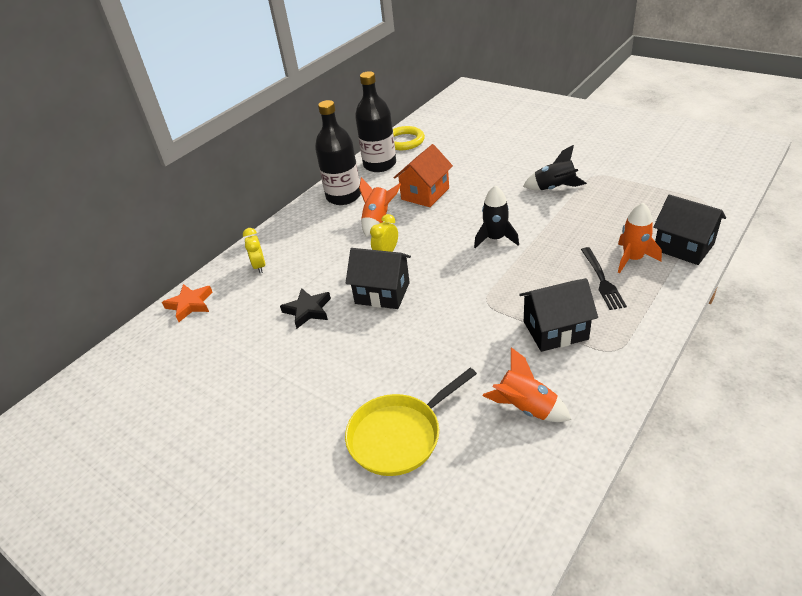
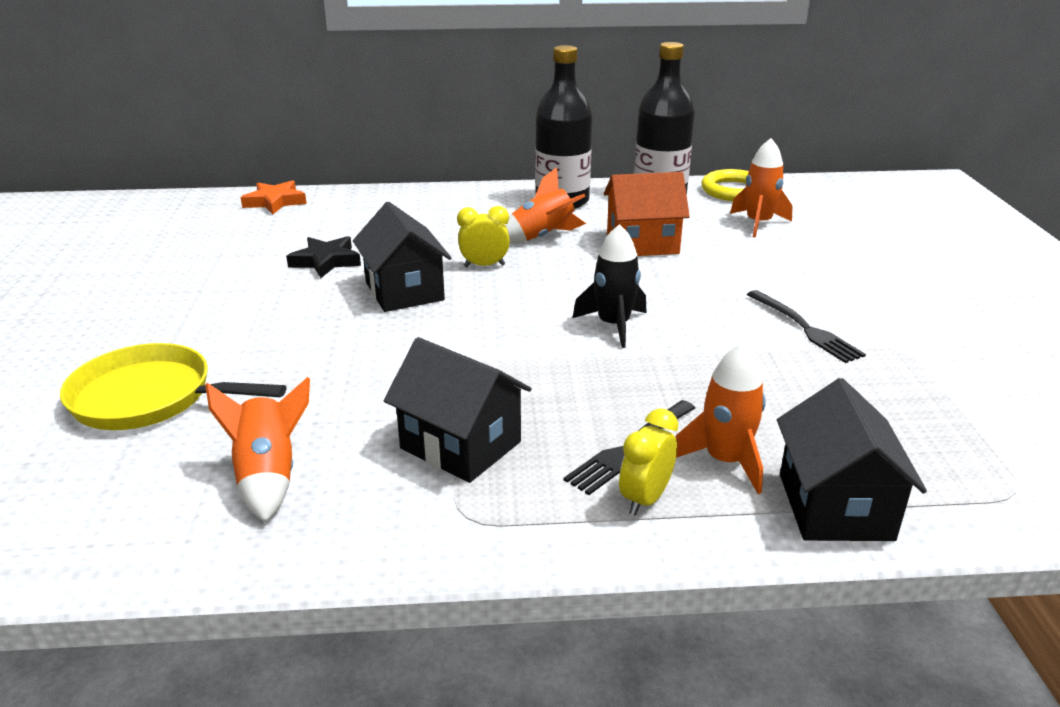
camera: 45 degrees right, 10 degrees down
(259, 266) = (374, 208): yellow clock -> yellow clock (645, 499)
(446, 152) = (758, 223): none -> orange rocket
(554, 188) = (806, 328): black rocket -> black fork

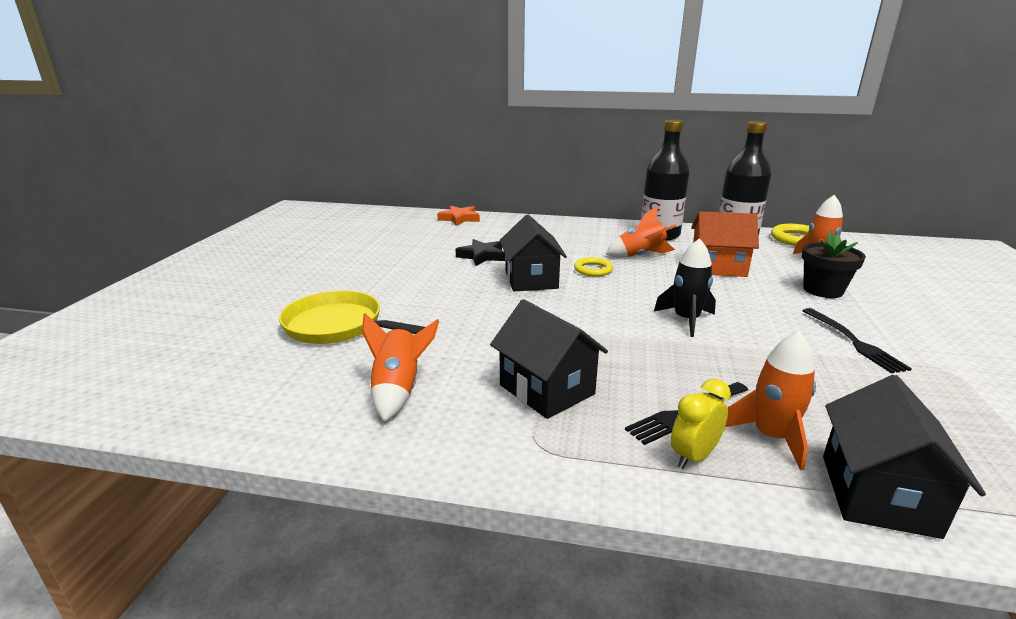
camera: 15 degrees right, 5 degrees down
(484, 266) = (593, 270): yellow clock -> yellow ring
(768, 262) = (823, 290): none -> black flower pot

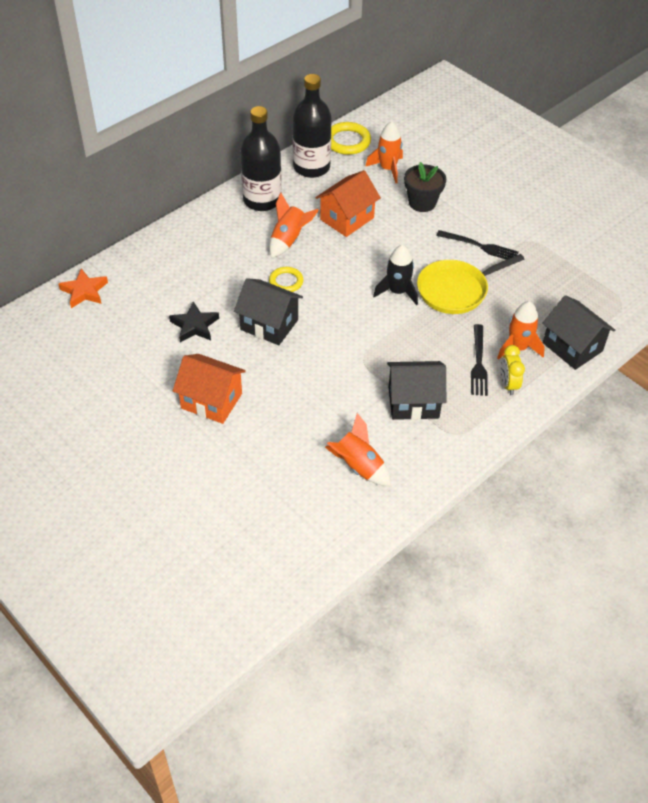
camera: 55 degrees left, 25 degrees up
(338, 326) = (244, 464): yellow pan -> yellow pan (456, 290)
(405, 287) = (211, 401): none -> orange house

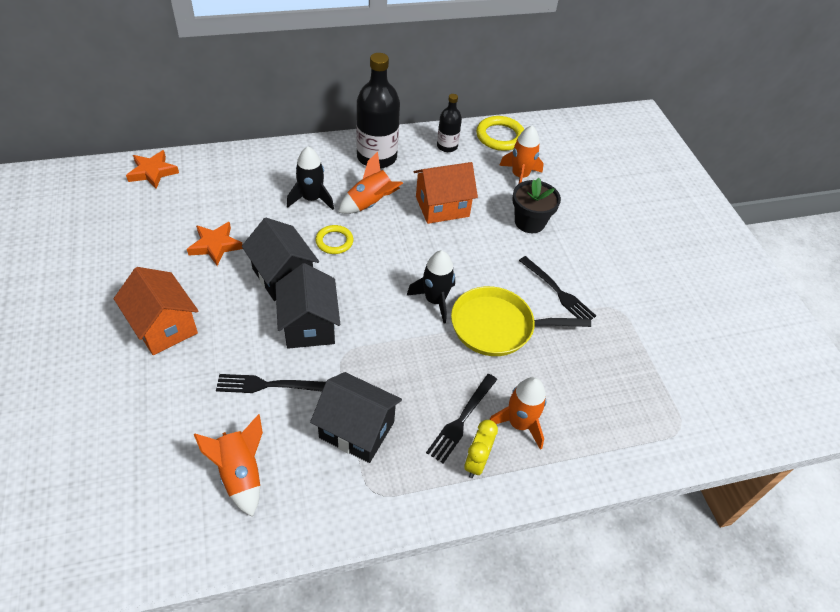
camera: 25 degrees right, 0 degrees up
(194, 325) = (215, 245): black star -> orange star
(238, 256) = (311, 199): none -> black rocket
(311, 167) = (447, 146): black bottle -> black bottle, size x0.54
(326, 403) = (268, 385): none -> black fork
(572, 347) = (583, 454): black house -> black house (309, 325)

